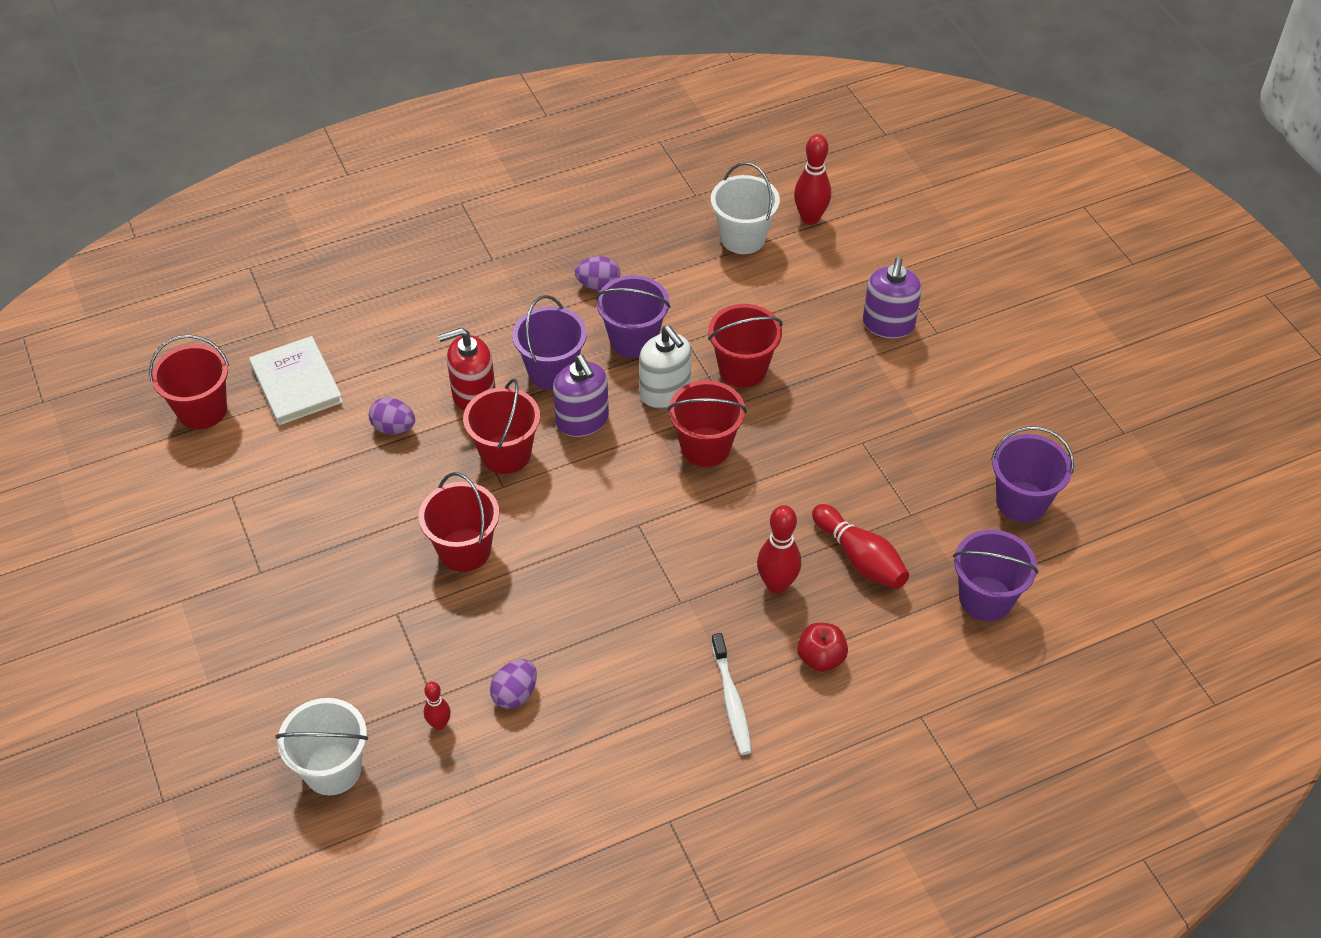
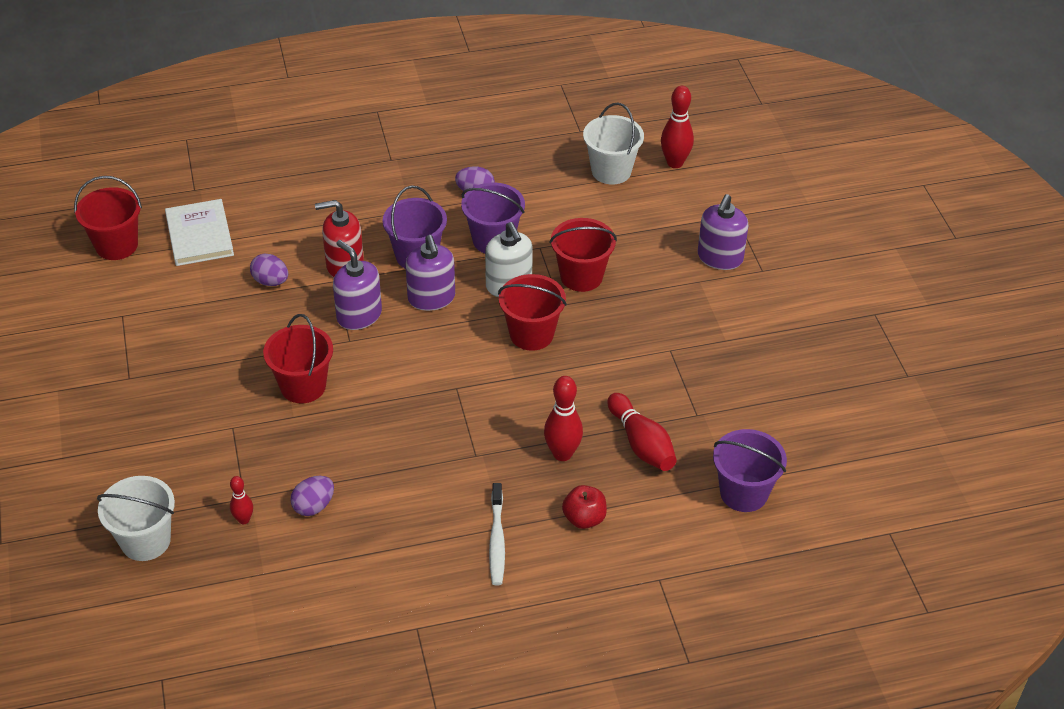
camera: 10 degrees right, 5 degrees down
(506, 454) = (359, 315): red bucket -> purple soap dispenser
(1021, 501) = (798, 419): purple bucket -> none

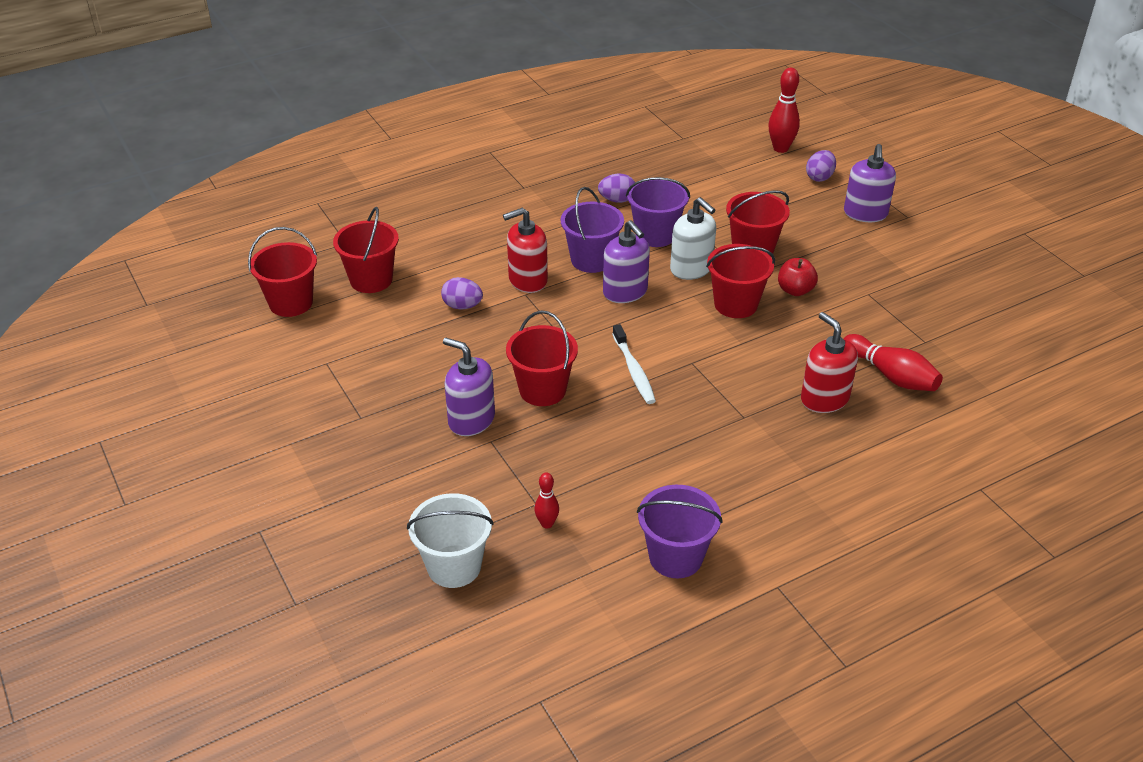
camera: 15 degrees left, 5 degrees down
(199, 235) = (371, 280): white book -> red bucket
(314, 506) = (611, 495): purple egg -> purple egg (819, 177)
(359, 315) = (564, 319): purple soap dispenser -> purple soap dispenser (471, 420)
(497, 540) = (808, 488): white toothbrush -> white toothbrush (634, 370)
(562, 454) = (824, 399): red bowling pin -> red soap dispenser
(584, 518) = (878, 450): red apple -> red apple (795, 290)
(611, 171) = (729, 163): white bucket -> none
(743, 493) = (1008, 398): purple bucket -> purple bucket (675, 557)

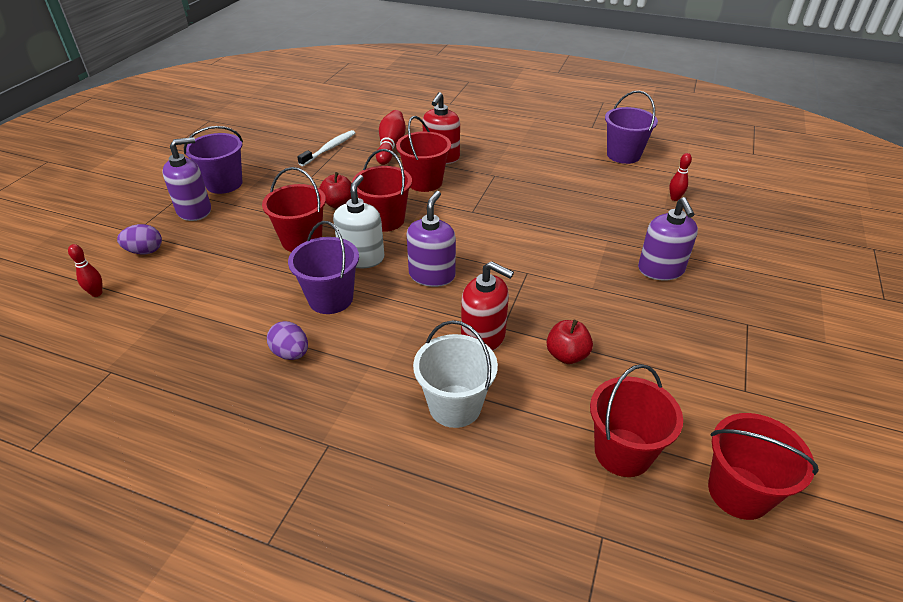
camera: 130 degrees left, 0 degrees up
(454, 566) = (752, 211): white bucket -> white bucket (455, 406)
(462, 306) = (567, 355): purple egg -> red apple
(542, 390) = (588, 256): red bucket -> red bucket (424, 182)
(591, 260) = (410, 316): purple bucket -> purple bucket (224, 184)
(634, 370) = (513, 229): white toothbrush -> white toothbrush (329, 149)
(780, 148) = (96, 293): red bowling pin -> red bowling pin, size x0.57

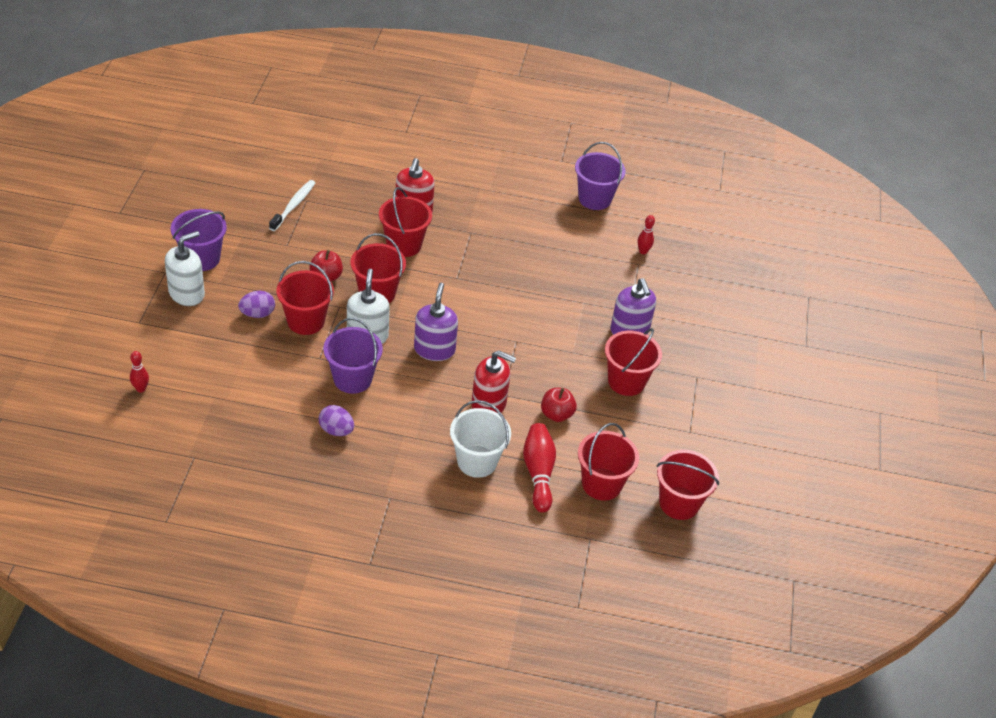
camera: 15 degrees left, 5 degrees up
(145, 251) = (162, 343): purple egg -> purple egg (257, 314)
(194, 211) = (187, 293): purple soap dispenser -> white soap dispenser
(391, 146) = (357, 198): red bowling pin -> red bowling pin (538, 473)
(657, 323) = (626, 381): none -> red bucket

